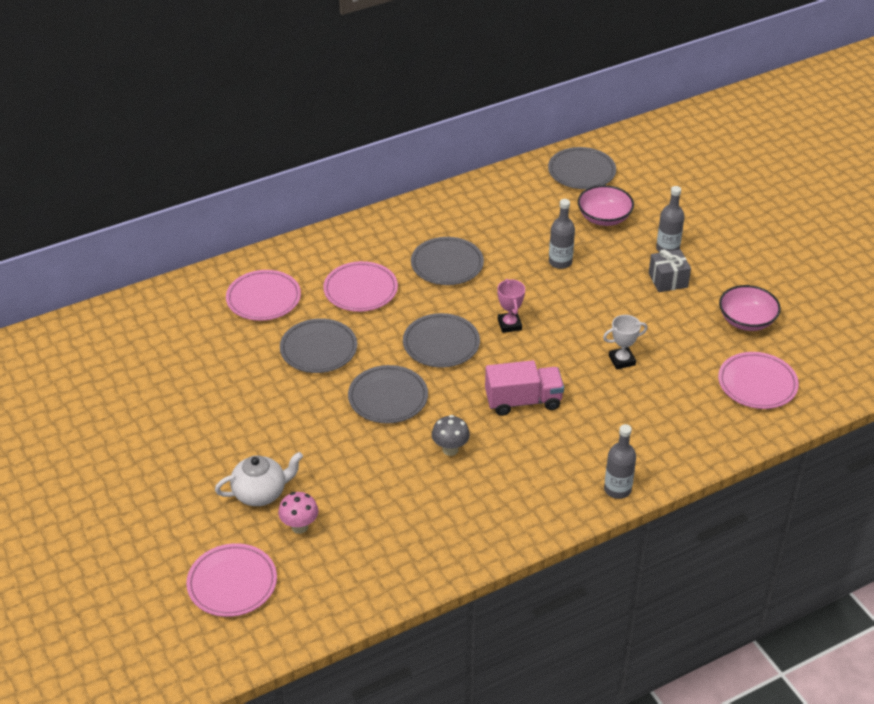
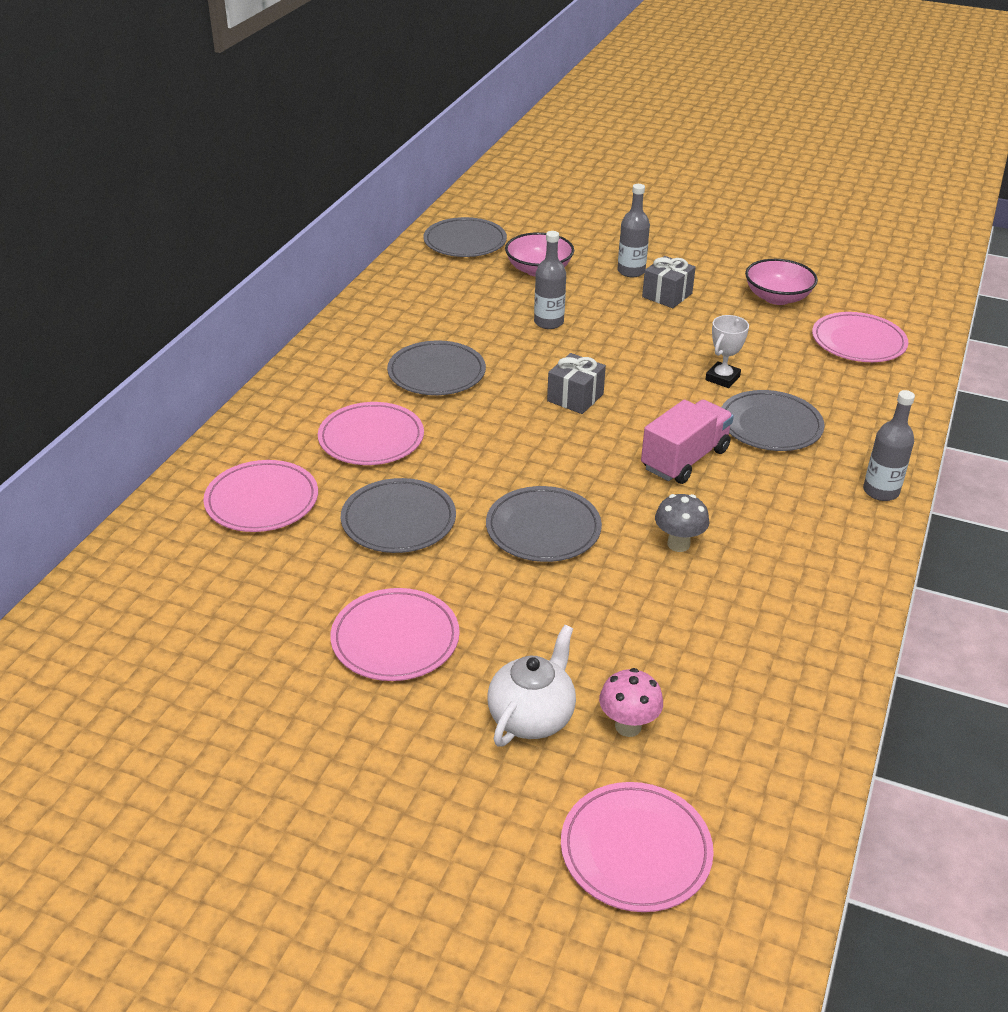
camera: 40 degrees left, 5 degrees down
(244, 414) = (395, 639): none -> pink plate
(441, 343) = (529, 448): grey plate -> grey plate (770, 425)
(509, 324) = (575, 397): pink trophy -> grey gift

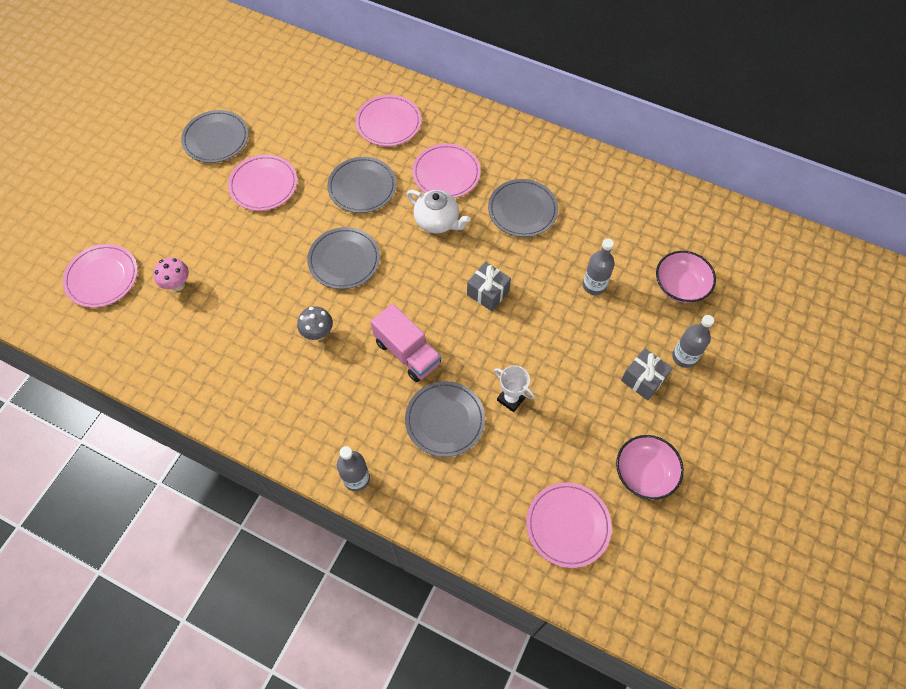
camera: 95 degrees right, 25 degrees up
(465, 242) = (725, 235): grey plate -> grey plate (216, 139)
(532, 717) = (195, 242): white teapot -> white teapot (437, 222)

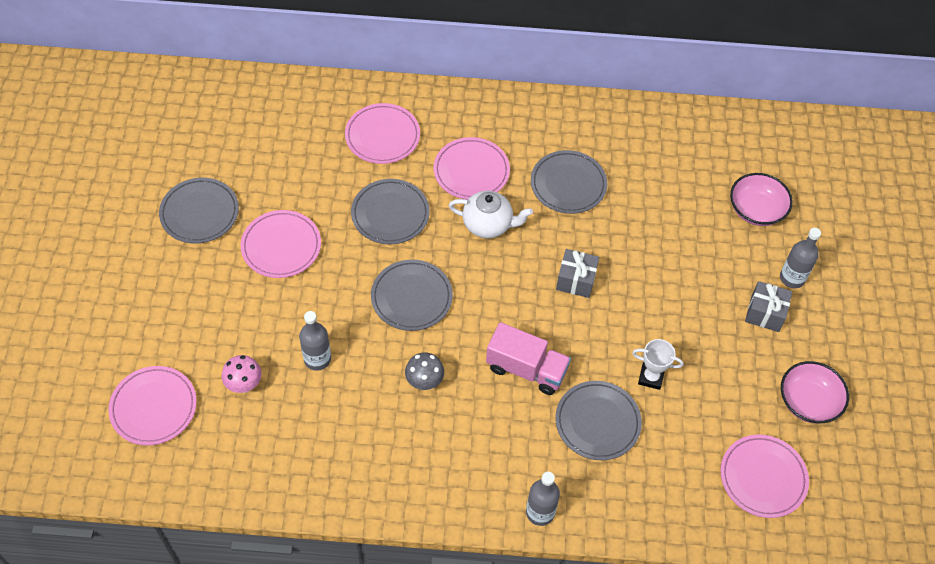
camera: 25 degrees left, 5 degrees down
(594, 285) = (675, 237): grey bottle -> grey bottle (317, 359)

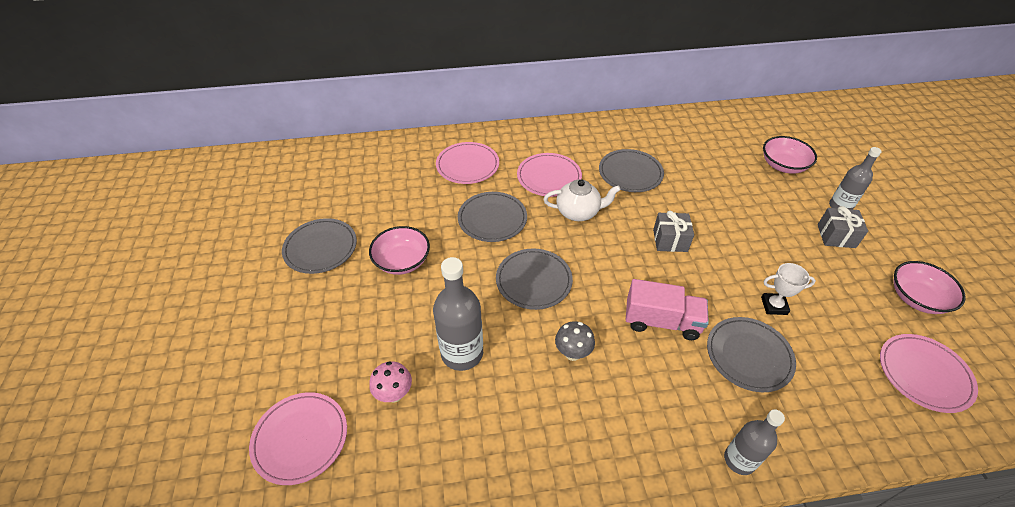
camera: 10 degrees left, 10 degrees down
(281, 246) = (402, 261): pink plate -> pink bowl
(317, 359) = (462, 353): grey bottle -> grey bottle, size x1.55

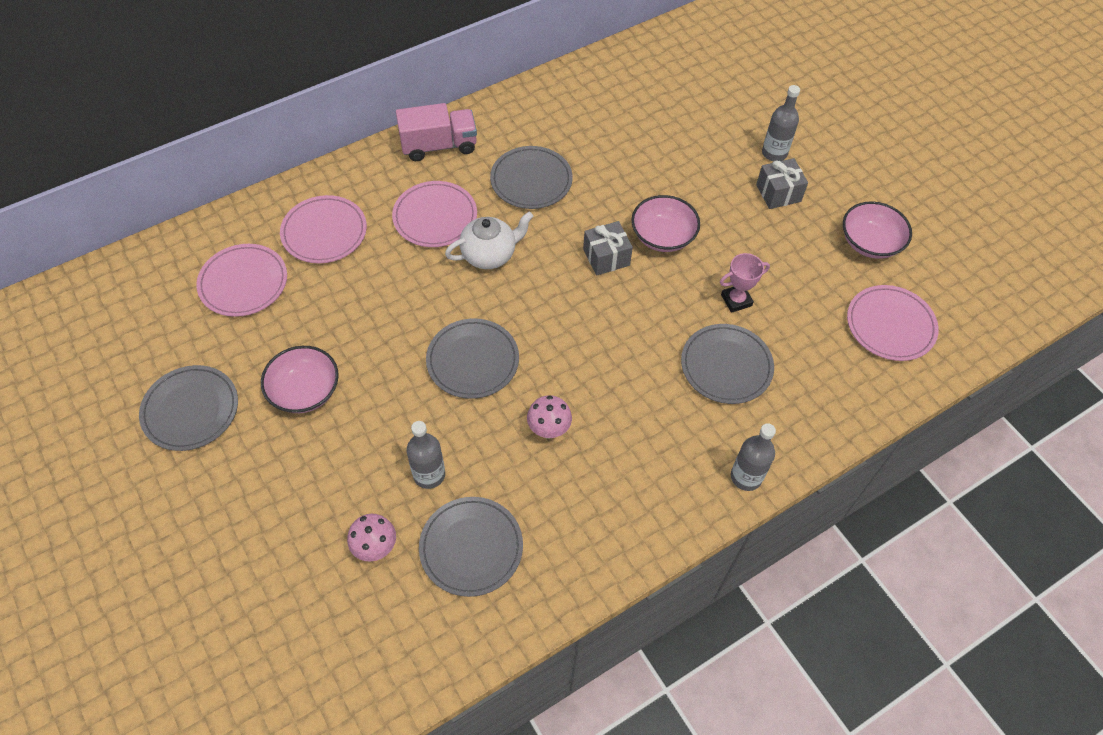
camera: 25 degrees left, 10 degrees up
(300, 439) = (296, 635): pink plate -> pink plate (243, 283)
(462, 353) = (429, 475): grey bottle -> grey bottle, size x0.64
(492, 219) = (390, 298): grey plate -> grey plate (471, 547)
(572, 353) = (549, 430): grey mushroom -> pink mushroom
(661, 321) = (628, 359): pink truck -> pink truck (439, 146)
(774, 306) = (736, 300): white trophy -> pink trophy
(783, 165) = (701, 115): pink bowl -> pink bowl (663, 236)

